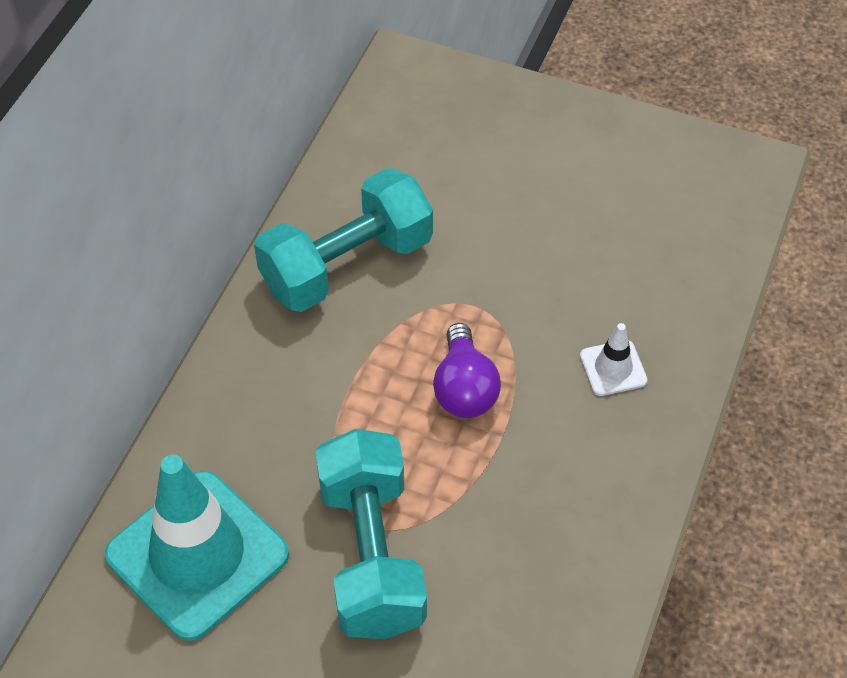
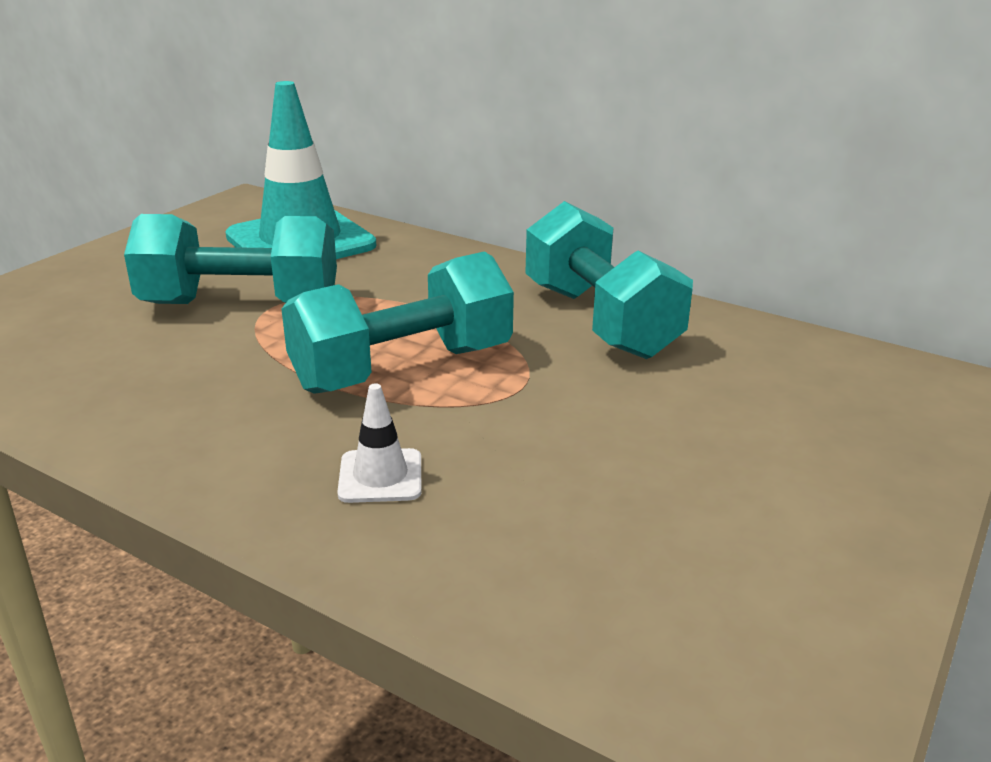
camera: 100 degrees right, 25 degrees down
(464, 388) = (403, 369): purple light bulb -> turquoise dumbbell

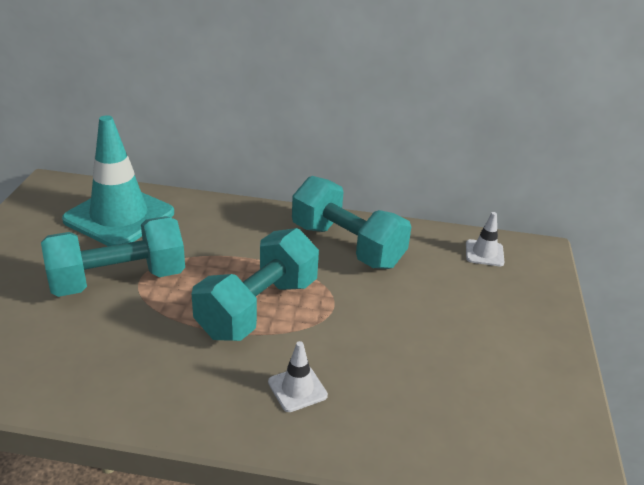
camera: 25 degrees left, 5 degrees up
(837, 368) = (484, 253): none -> white traffic cone

